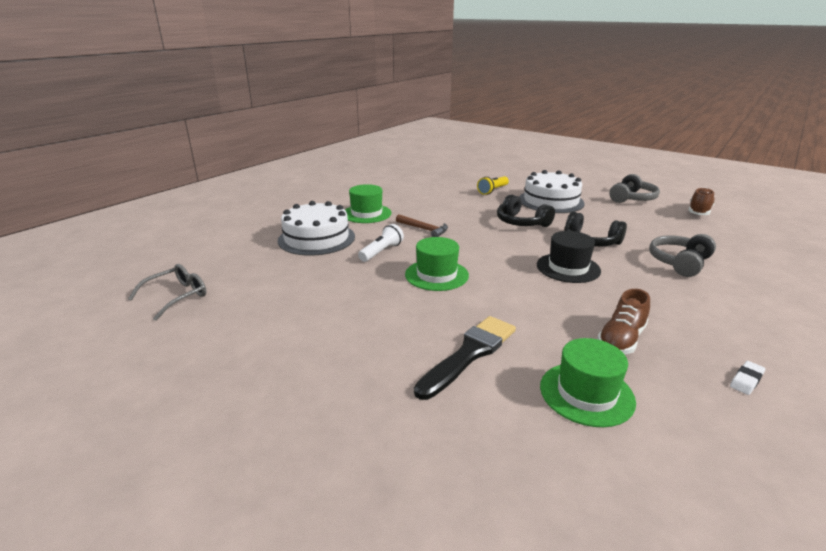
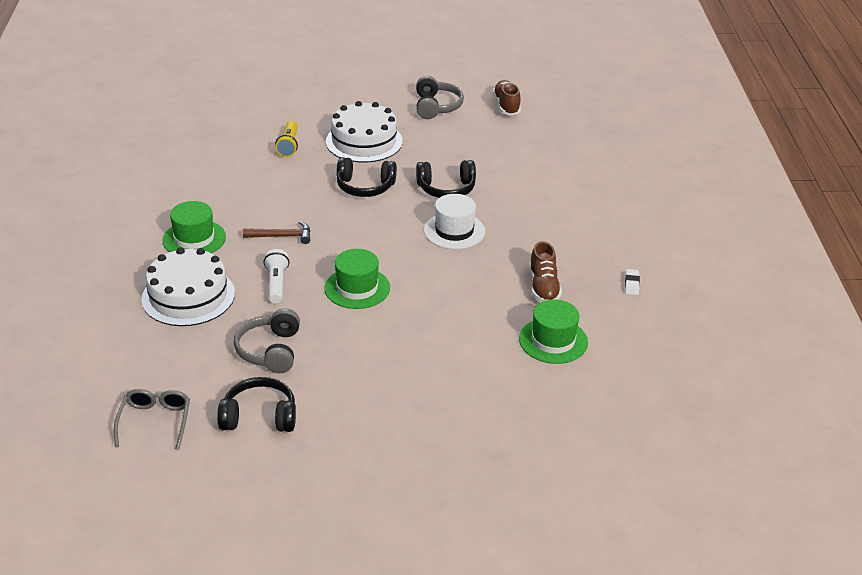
camera: 40 degrees left, 10 degrees up
(239, 326) = (259, 416): none -> black headphones
(469, 354) = (458, 349): black brush -> none
(568, 268) = (454, 231): black hat -> white hat
(679, 263) = (531, 186): grey headphones -> grey headphones (270, 351)

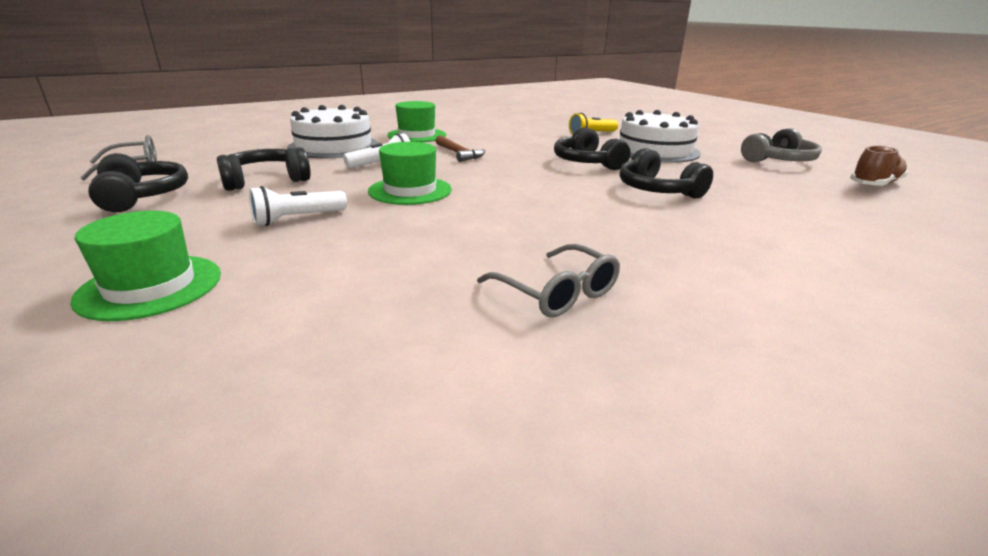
camera: 60 degrees right, 10 degrees down
(270, 351) = (266, 180): grey headphones -> black headphones
(375, 349) = (297, 219): none -> white flashlight
(454, 231) = (588, 209): white hat -> none
(543, 287) = (557, 293): brown shoe -> grey glasses
(553, 341) = (413, 340): green hat -> green hat (150, 286)
(631, 284) = (708, 389): white eraser -> none

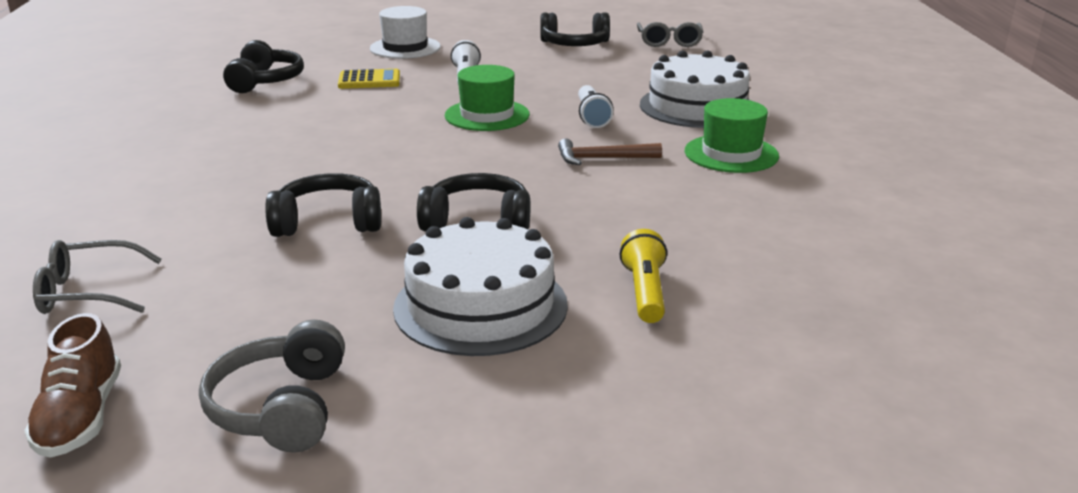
camera: 120 degrees right, 0 degrees up
(150, 286) = (405, 48): green hat -> white hat
(266, 180) = (579, 75): black headphones -> black headphones (265, 81)
(340, 264) = (369, 80): none -> yellow calculator
(557, 293) = (242, 119): grey glasses -> grey glasses (88, 292)

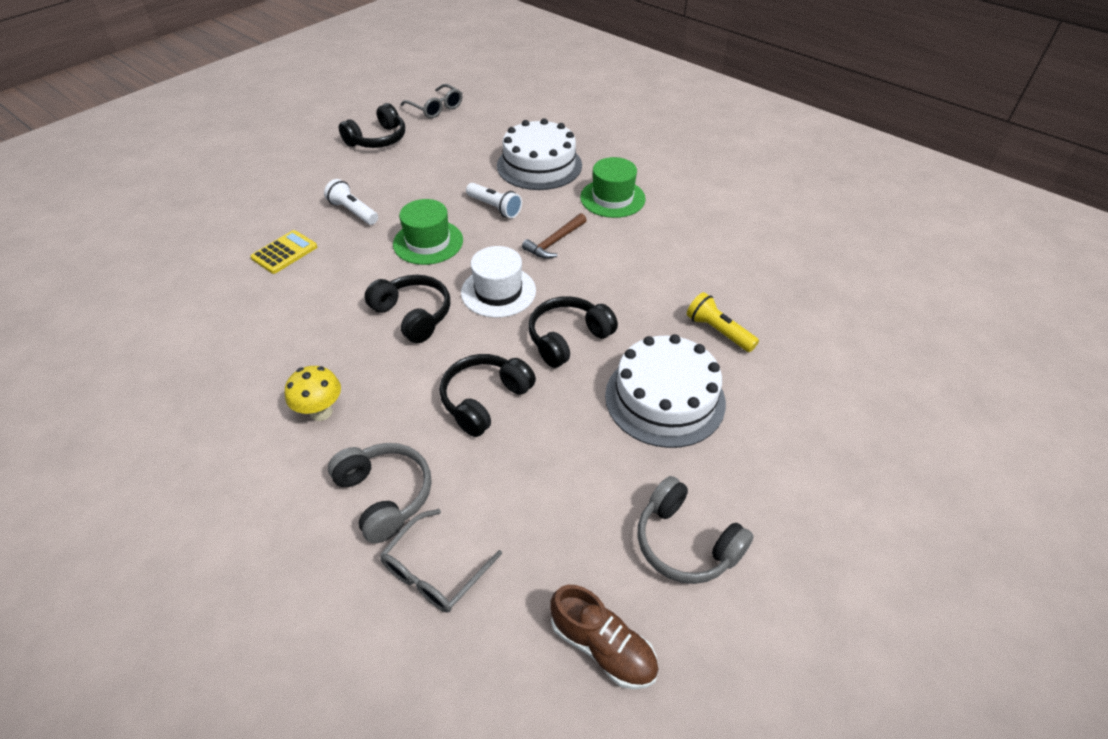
camera: 45 degrees left, 20 degrees up
(151, 234) = (385, 495): none -> grey headphones
(212, 170) = (321, 412): none -> yellow mushroom
(265, 81) = (196, 299): black headphones -> black headphones (413, 315)
(405, 48) = (253, 202): white hat -> white hat (498, 291)

